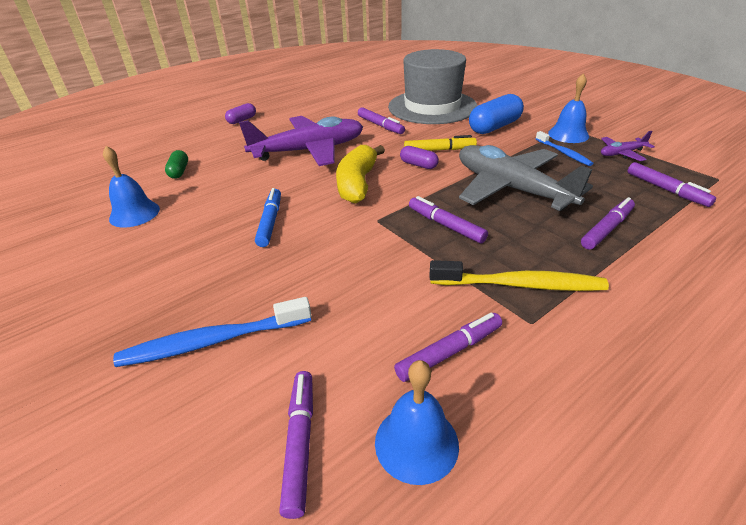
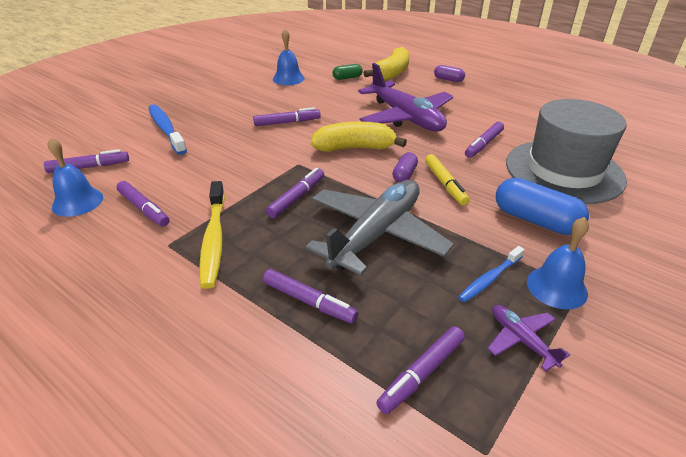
camera: 75 degrees right, 0 degrees up
(196, 145) = (391, 73): none -> yellow banana
(270, 222) = (287, 122): blue marker -> purple marker

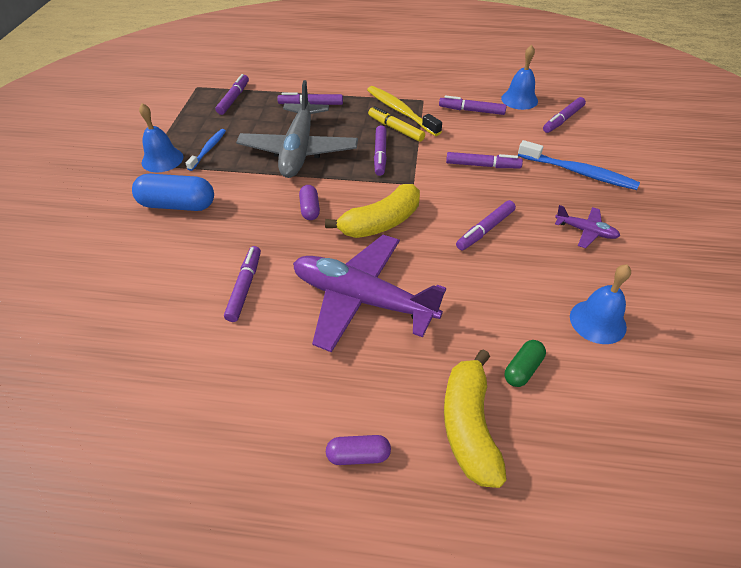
camera: 150 degrees right, 10 degrees up
(224, 157) = (482, 165): none -> purple marker
(445, 184) = (267, 213): yellow marker -> yellow marker (396, 129)
(521, 340) = (184, 126): purple plane -> purple plane (585, 231)
(564, 171) = (146, 278): grey hat -> none

